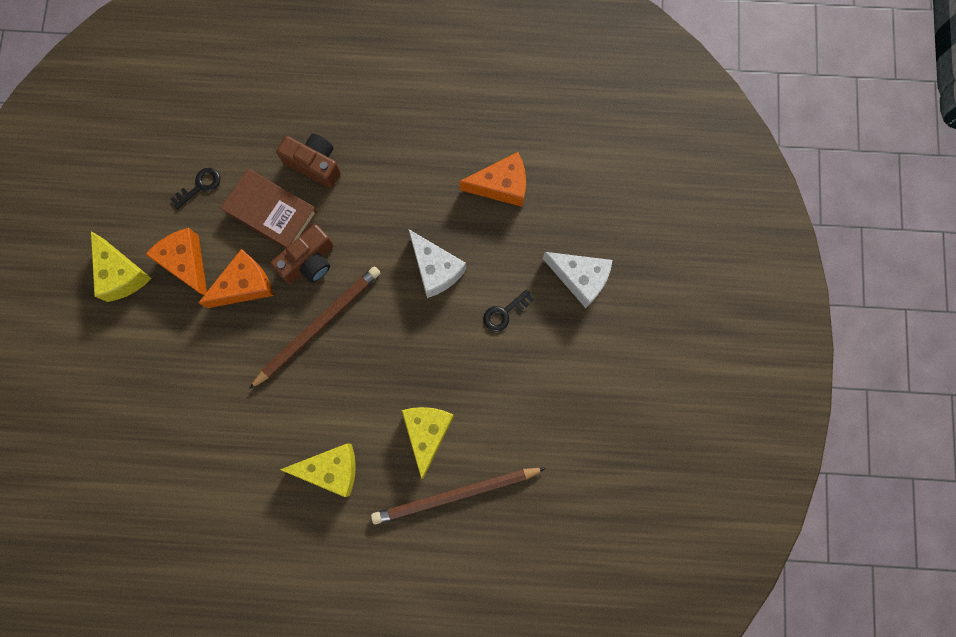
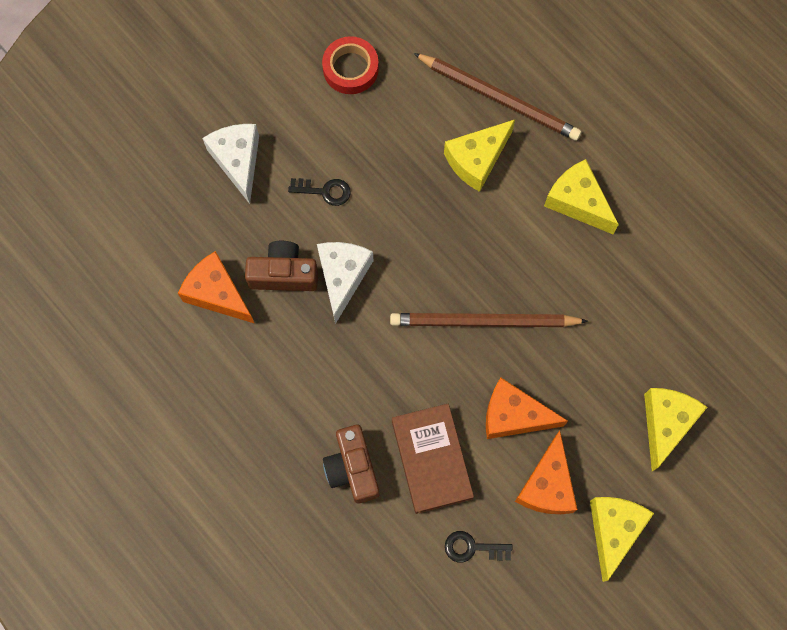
camera: 135 degrees left, 5 degrees down
(142, 371) = (666, 423): none -> yellow cheese
(309, 262) = (440, 383): brown camera -> brown camera (283, 274)
(577, 415) = (350, 69): none -> red tape

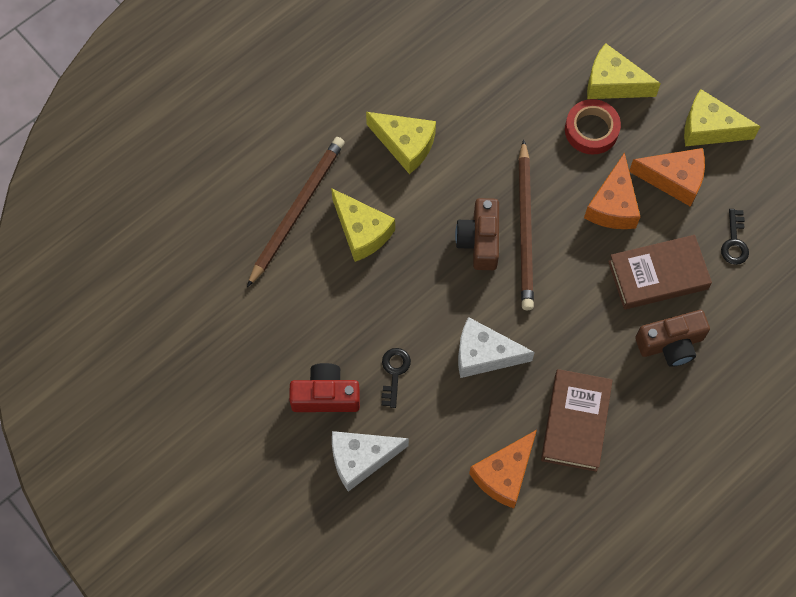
camera: 90 degrees left, 5 degrees down
(269, 365) = (575, 422): none -> brown book
(283, 274) = (482, 410): brown camera -> brown camera (479, 241)
(302, 128) = (325, 396): none -> red camera
(350, 69) = (259, 349): red tape -> red tape (591, 130)
(577, 202) = (405, 145): yellow cheese -> yellow cheese turned 105 degrees counterclockwise

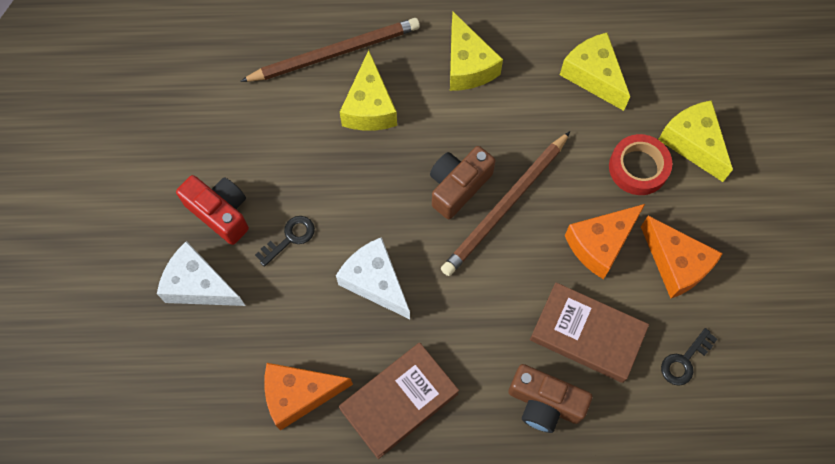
camera: 40 degrees right, 0 degrees up
(709, 128) = (749, 244): yellow cheese -> yellow cheese (593, 76)

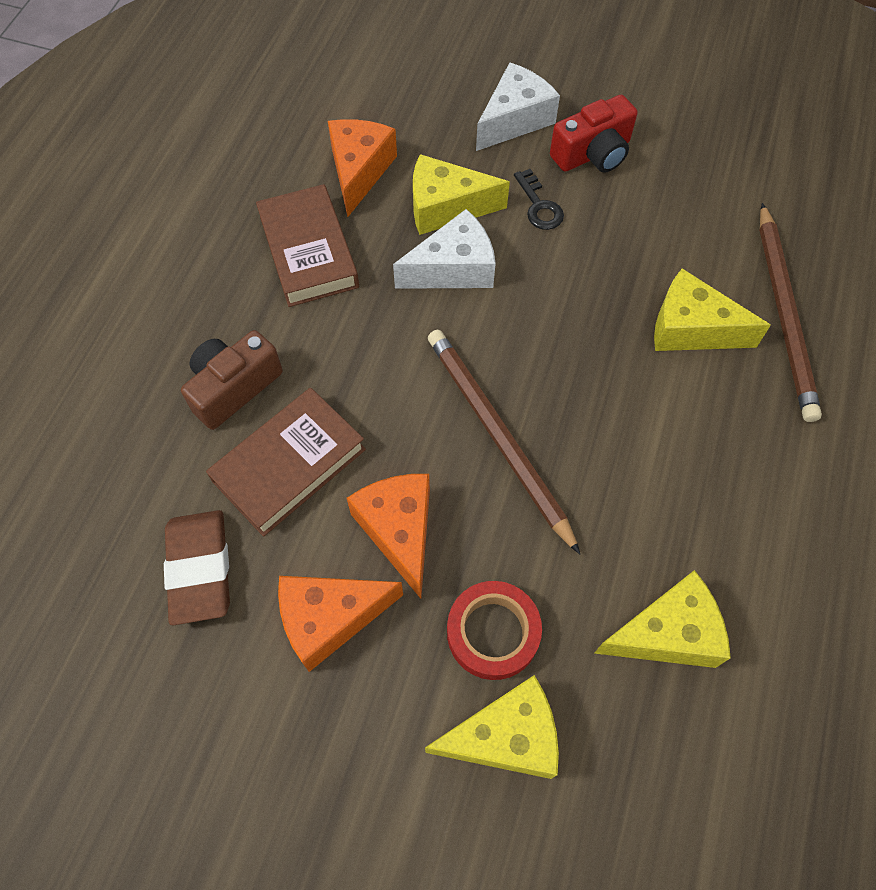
camera: 110 degrees right, 5 degrees down
(458, 186) = (544, 391): brown camera -> none
(467, 65) = (728, 464): yellow cheese -> yellow cheese (446, 207)
(684, 361) = (199, 569): black key -> brown eraser

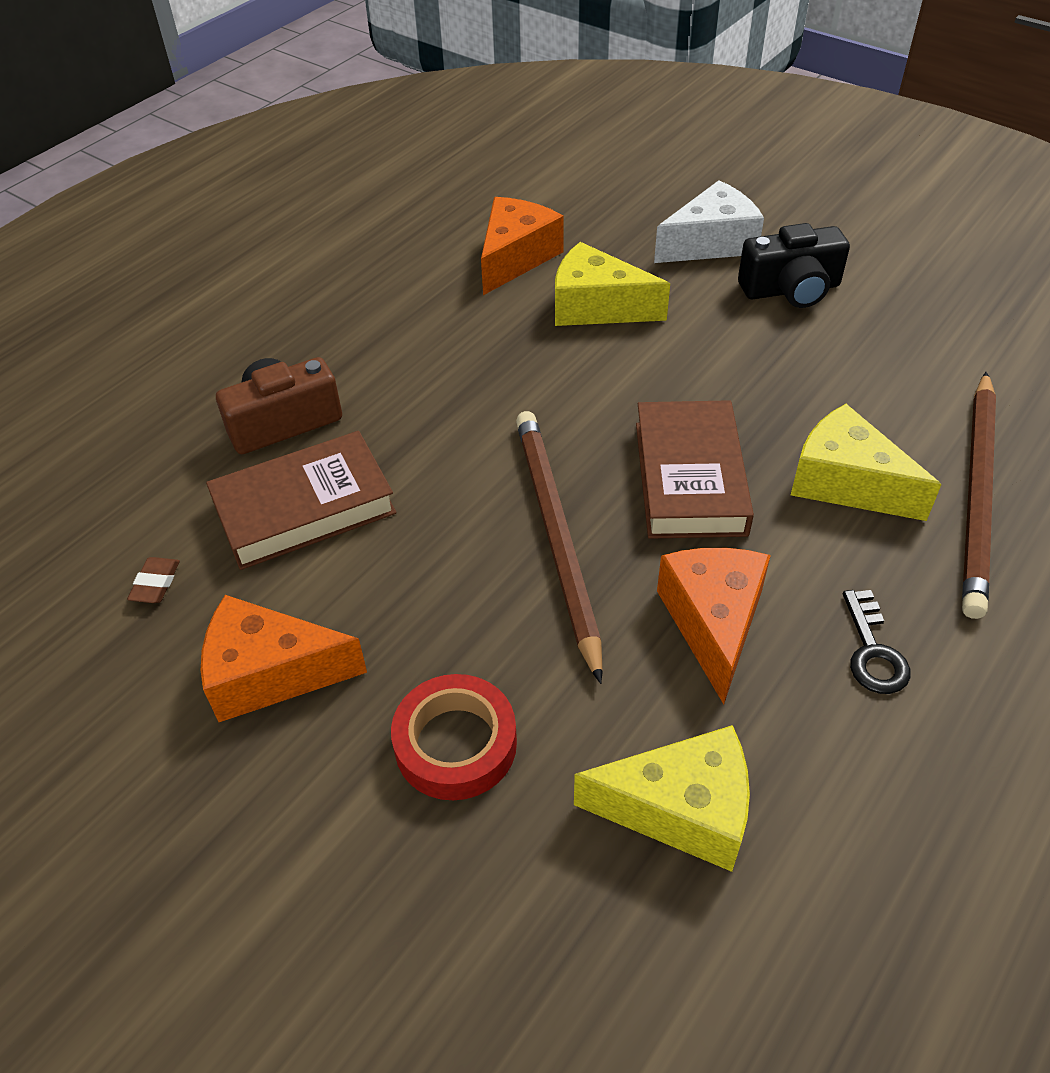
camera: 20 degrees right, 15 degrees down
(199, 569) = (155, 583): brown eraser -> brown eraser, size x0.44
(309, 251) = (426, 317): brown book -> brown book (690, 478)
(399, 530) = (395, 604): orange cheese -> orange cheese (713, 623)
(453, 269) = (579, 364): white cheese -> none
(505, 737) = (417, 868): yellow cheese -> none
(539, 206) = (705, 325): black key -> black key (873, 651)
(593, 154) = (791, 289): red camera -> black camera

